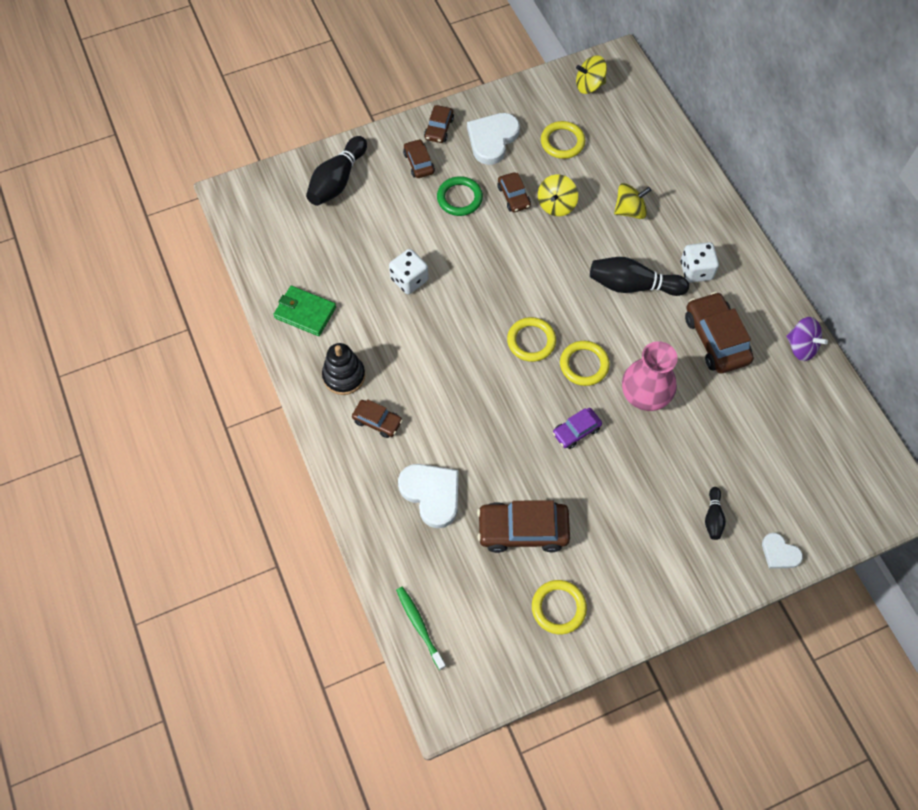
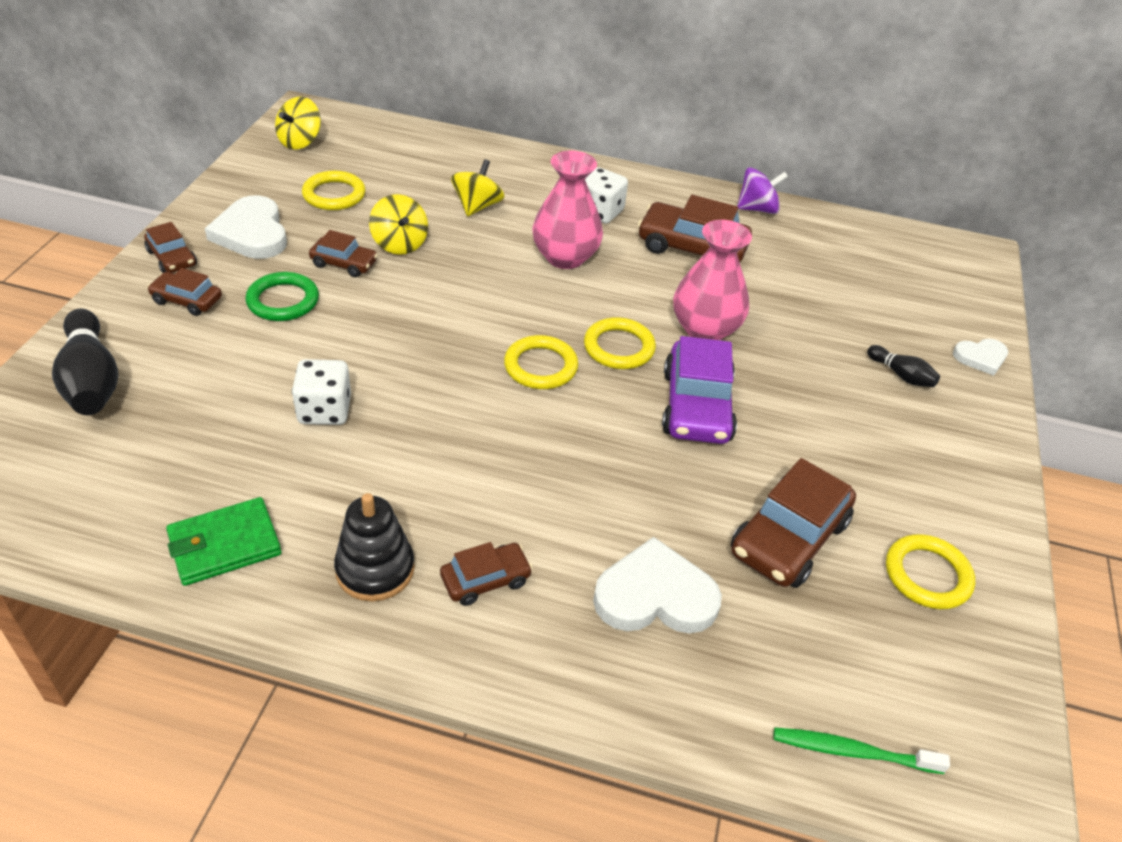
camera: 55 degrees left, 20 degrees down
(576, 431) = (697, 406): purple car -> purple car, size x1.79
(632, 285) = (565, 257): black bowling pin -> pink vase

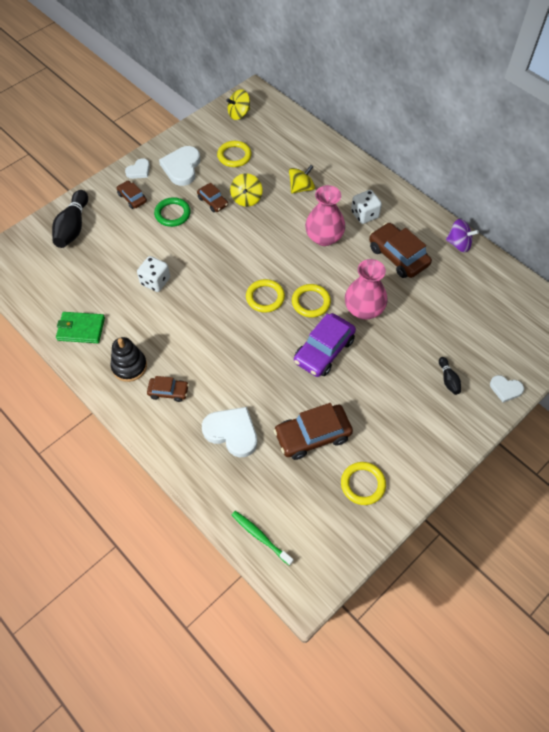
camera: 35 degrees right, 15 degrees up
(172, 258) = (139, 171): brown car -> white heart

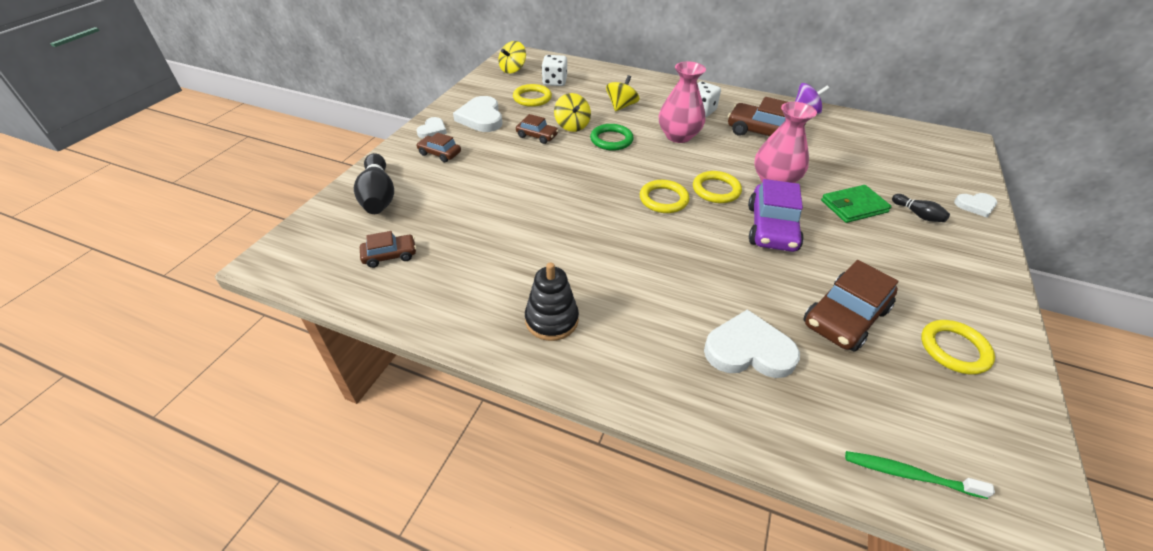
camera: 25 degrees left, 15 degrees down
(81, 329) = (453, 298): green wallet -> green wallet (853, 206)
(155, 281) = (522, 220): white dice -> white dice (554, 82)
(168, 391) = (627, 331): brown car -> brown car (390, 255)
(172, 214) = (498, 155): green ring -> green ring (611, 140)

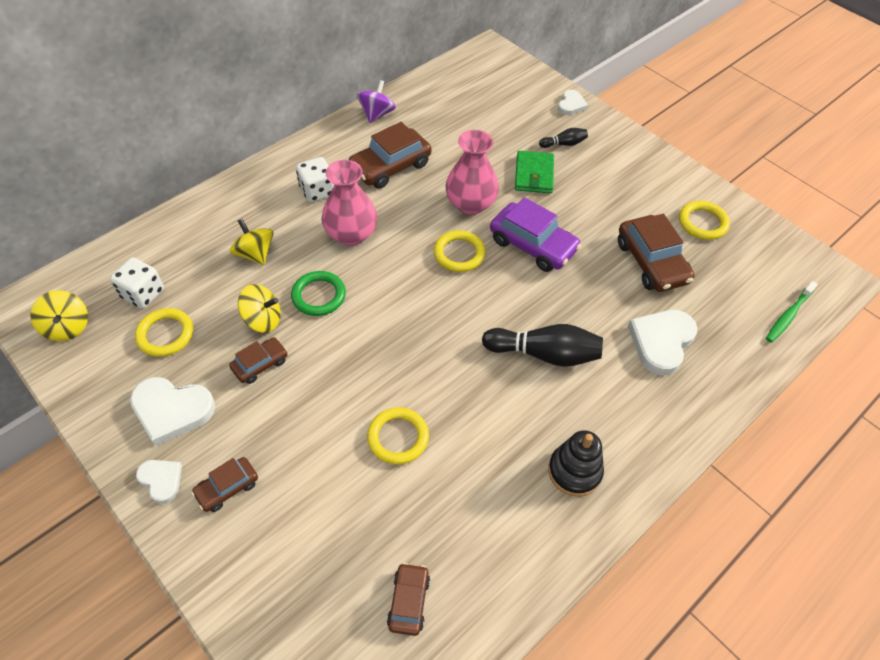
camera: 65 degrees left, 10 degrees up
(378, 196) = (281, 590): black bowling pin -> black bowling pin (544, 354)
(663, 199) = (450, 302): yellow ring -> yellow ring (398, 437)

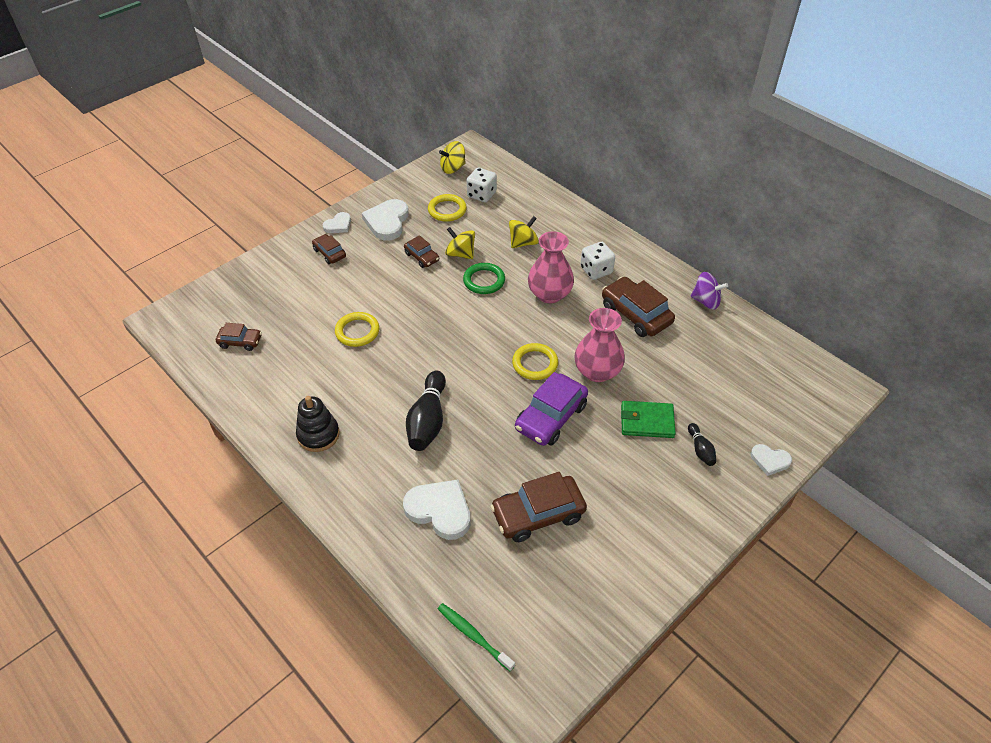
camera: 90 degrees right, 5 degrees down
(263, 320) = (460, 254): yellow spinning top -> yellow spinning top turned 120 degrees clockwise
(702, 223) = (600, 572): yellow ring -> none

